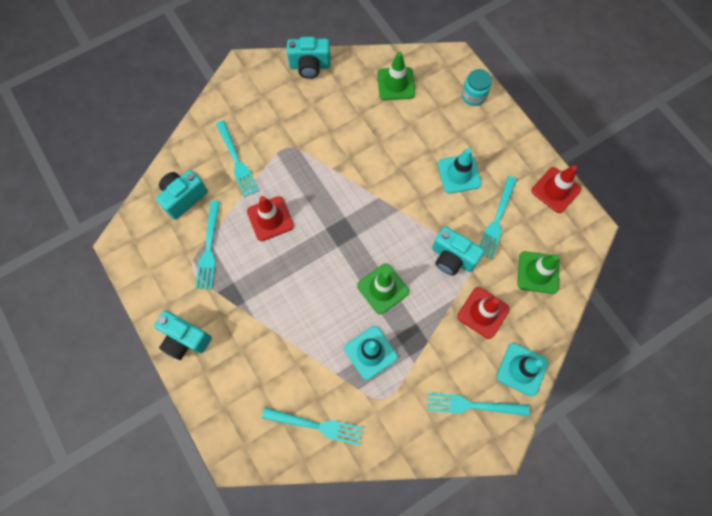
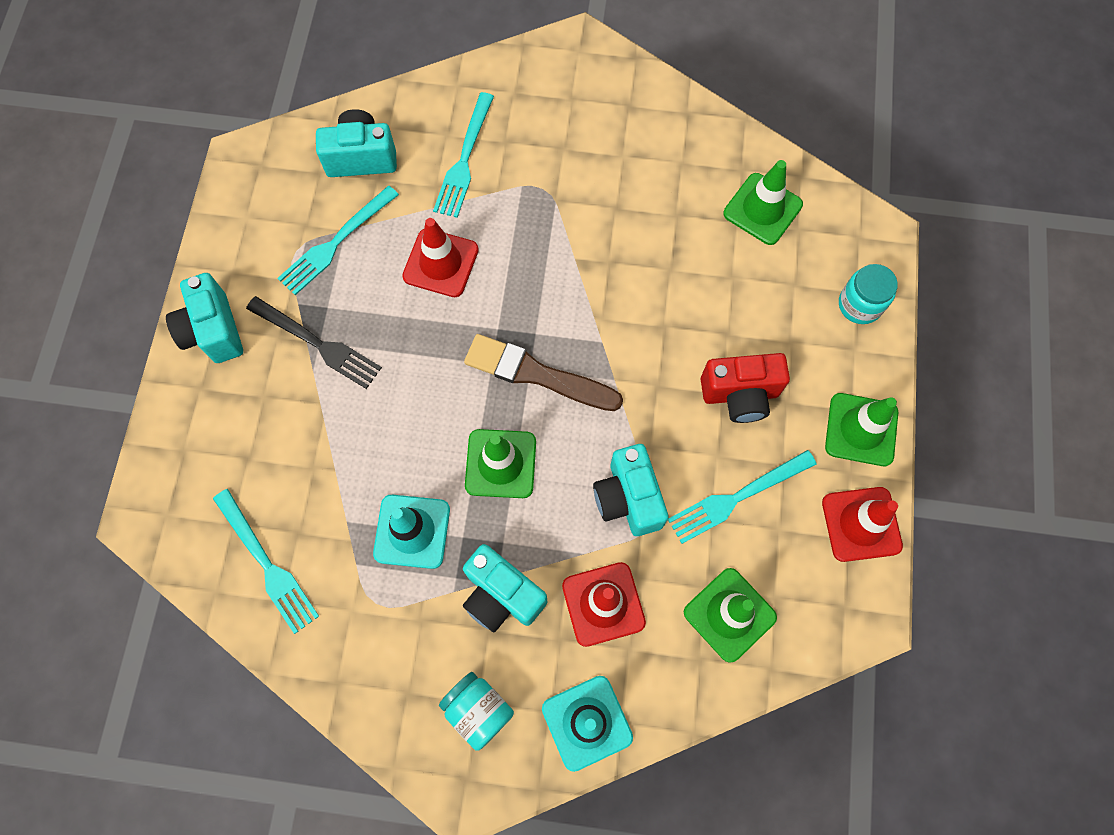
camera: 40 degrees right, 0 degrees up
(245, 303) = (318, 344): none -> black fork
(310, 66) = (666, 103): turquoise camera -> turquoise camera (501, 595)
(362, 235) = (536, 374): none -> brown brush
(459, 174) = (740, 395): turquoise traffic cone -> red camera
(472, 405) = (478, 710): turquoise fork -> turquoise jar
(521, 150) = (861, 429): none -> green traffic cone

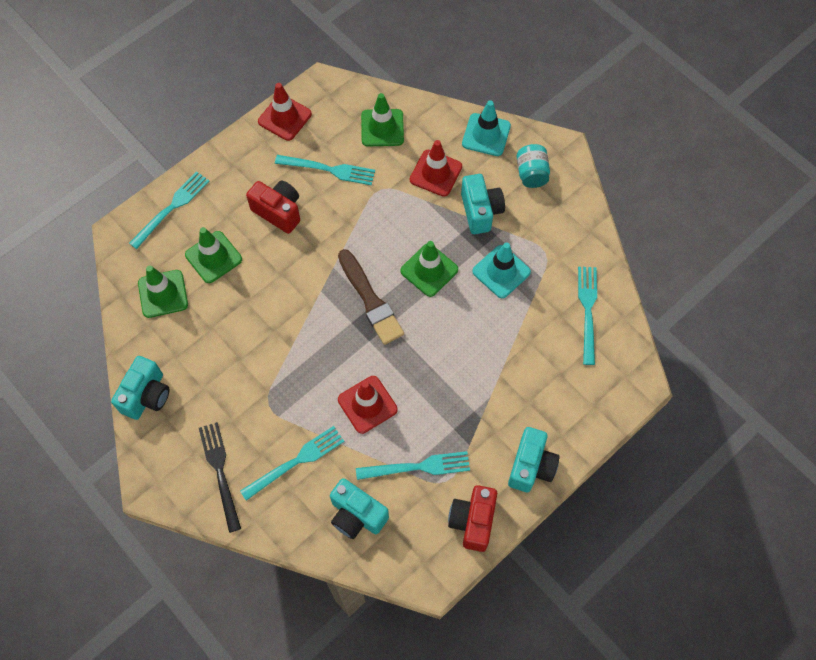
camera: 140 degrees left, 5 degrees down
(238, 234) = (472, 521): none -> red camera
(318, 344) = (475, 409): black fork -> black fork (220, 471)
(628, 498) = (381, 207): turquoise camera -> turquoise camera (147, 395)
(859, 304) = (172, 207): turquoise jar -> turquoise fork
(861, 429) = (239, 153): green traffic cone -> green traffic cone (213, 257)

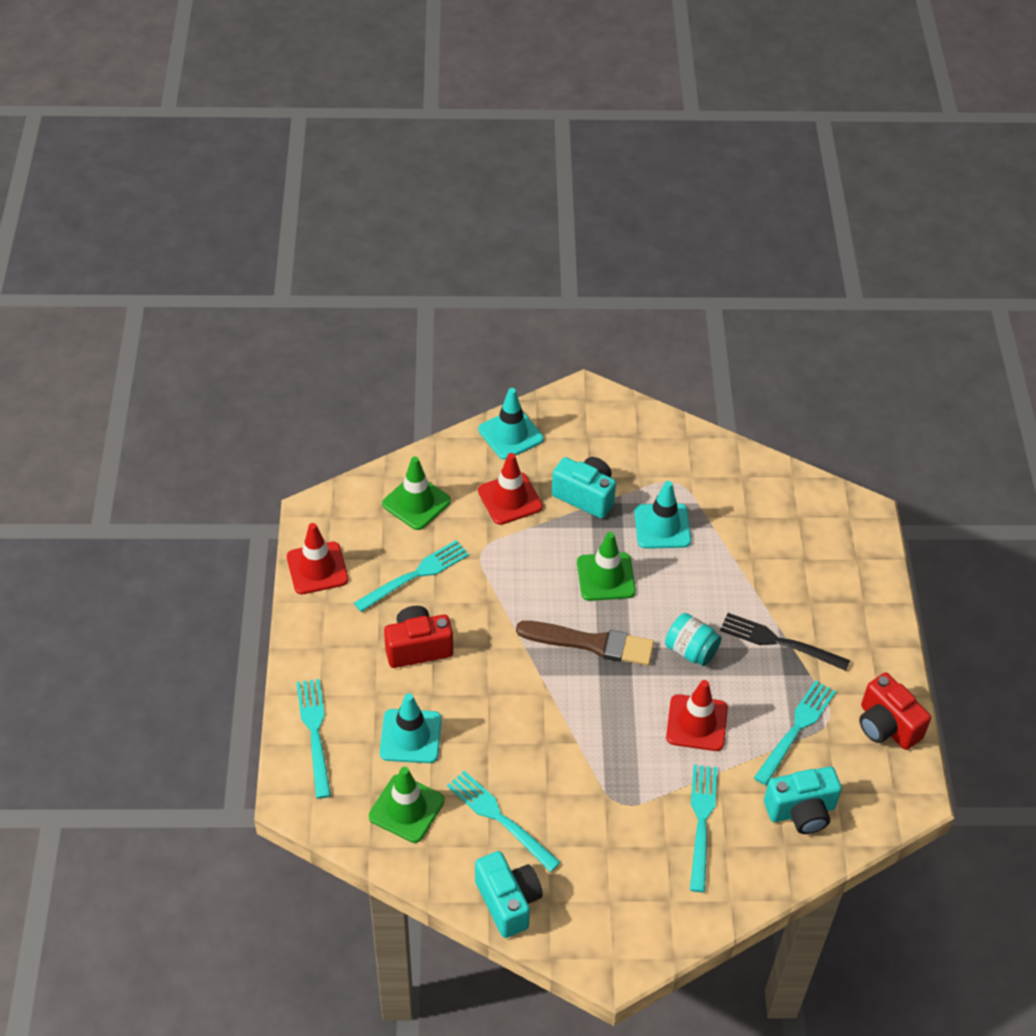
camera: 50 degrees left, 15 degrees down
(213, 257) = (410, 736): green traffic cone -> turquoise traffic cone
(220, 471) = (652, 894): black fork -> black fork (778, 642)
(531, 174) = (586, 433): turquoise jar -> turquoise jar (691, 650)
(531, 466) = (872, 645): turquoise camera -> none
(587, 310) = (761, 495): turquoise fork -> turquoise fork (499, 818)

